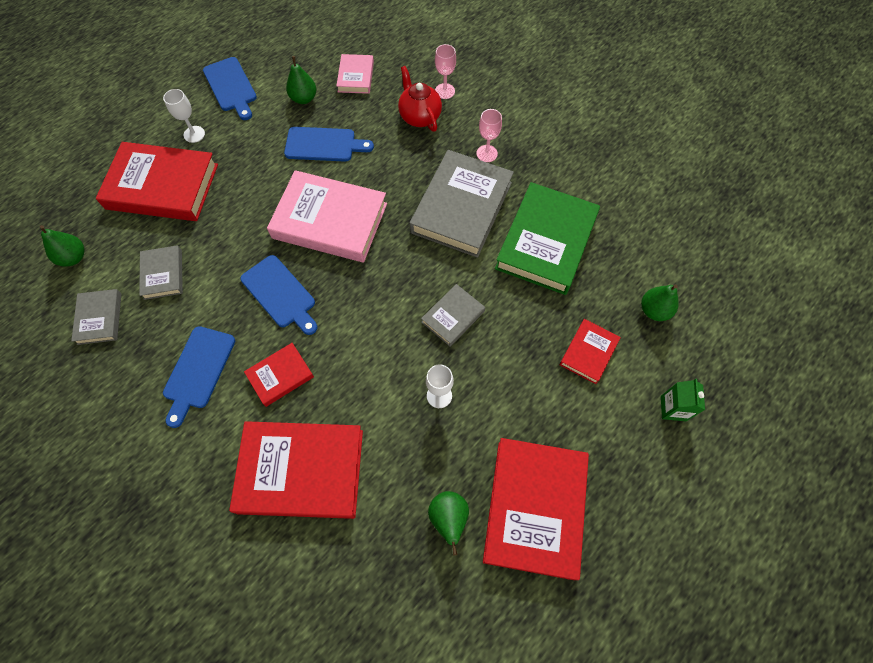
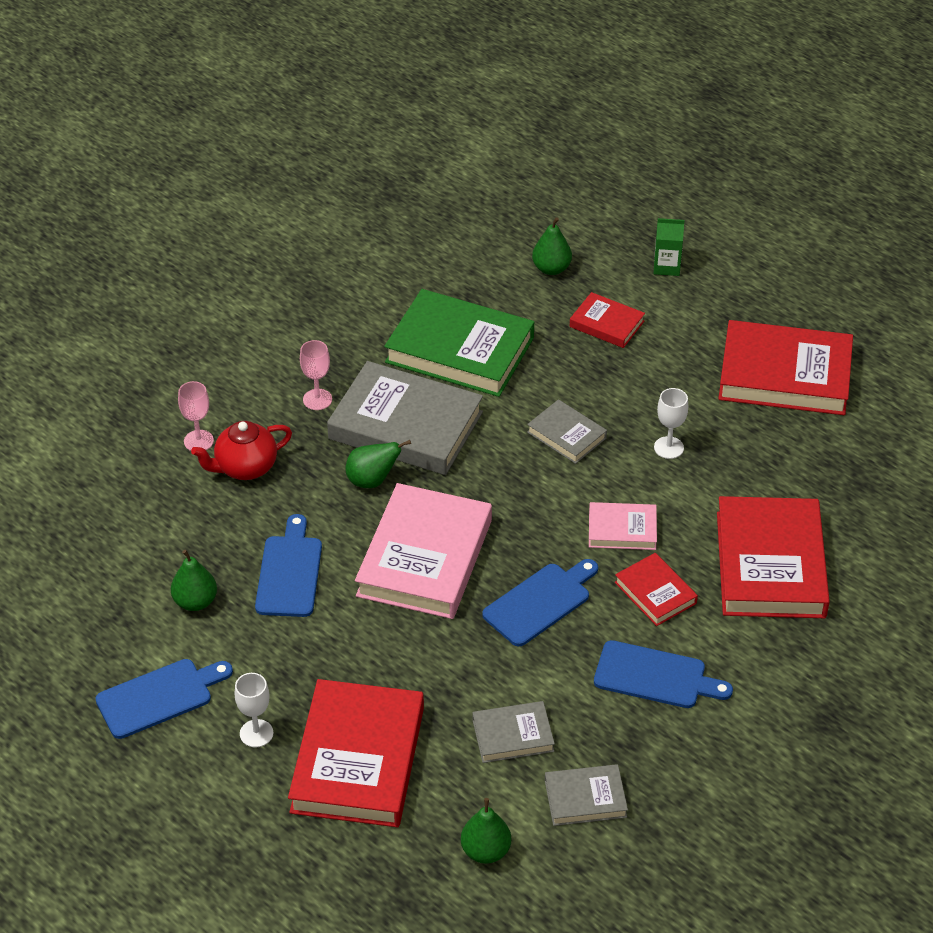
camera: 90 degrees left, 20 degrees down
(356, 77) = (157, 542): pink book -> pink book (622, 530)
(448, 518) = (804, 440): green pear -> green pear (372, 480)

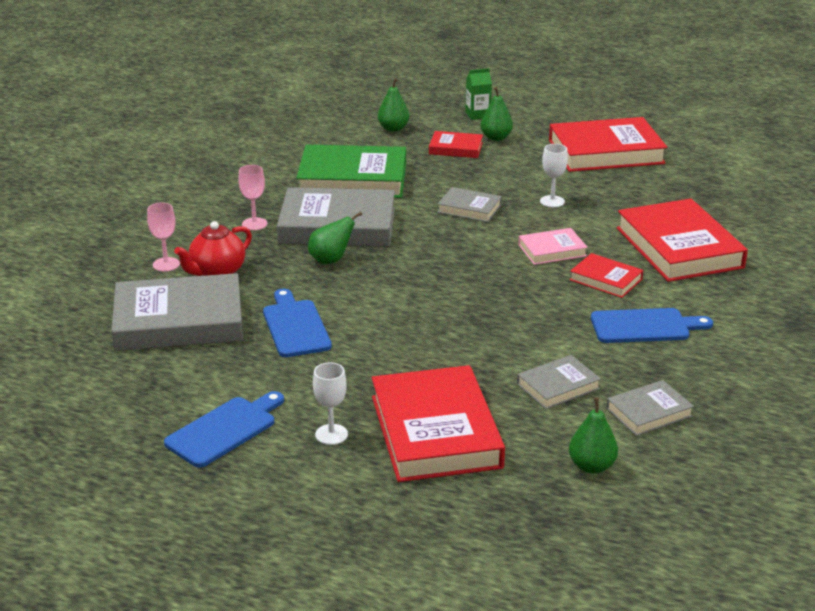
camera: 20 degrees left, 15 degrees down
(177, 531) = (179, 321): none -> grey book
(195, 602) = (221, 361): green pear -> green pear (496, 138)
(424, 558) = (406, 296): pink book -> none
(540, 602) = (519, 302): blue cutting board -> none

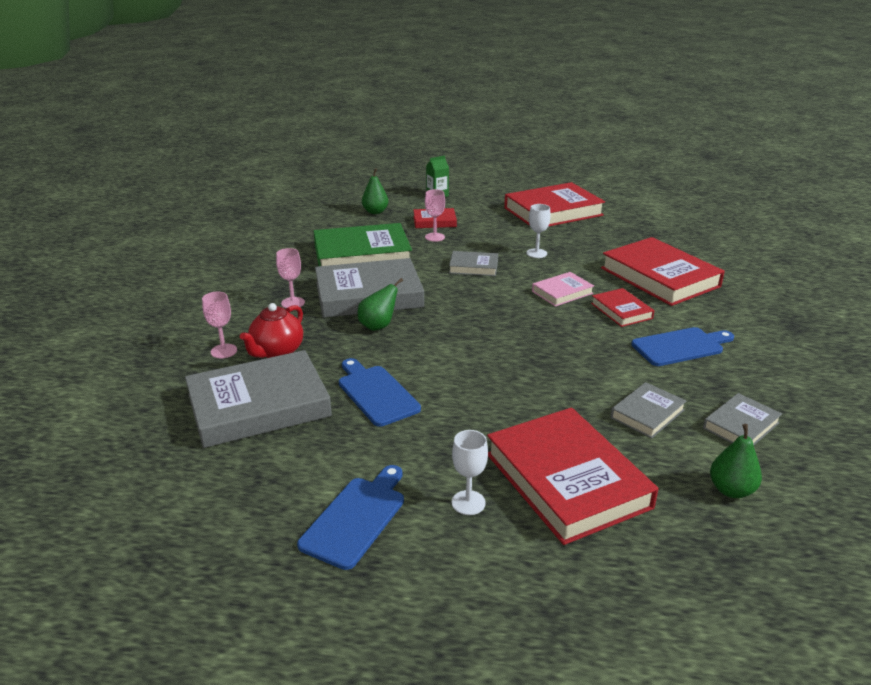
camera: 15 degrees left, 0 degrees up
(445, 168) = (435, 237): none -> pink goblet
(496, 138) = (462, 210): green pear -> none
(606, 279) = (621, 311): red book -> red book turned 45 degrees clockwise

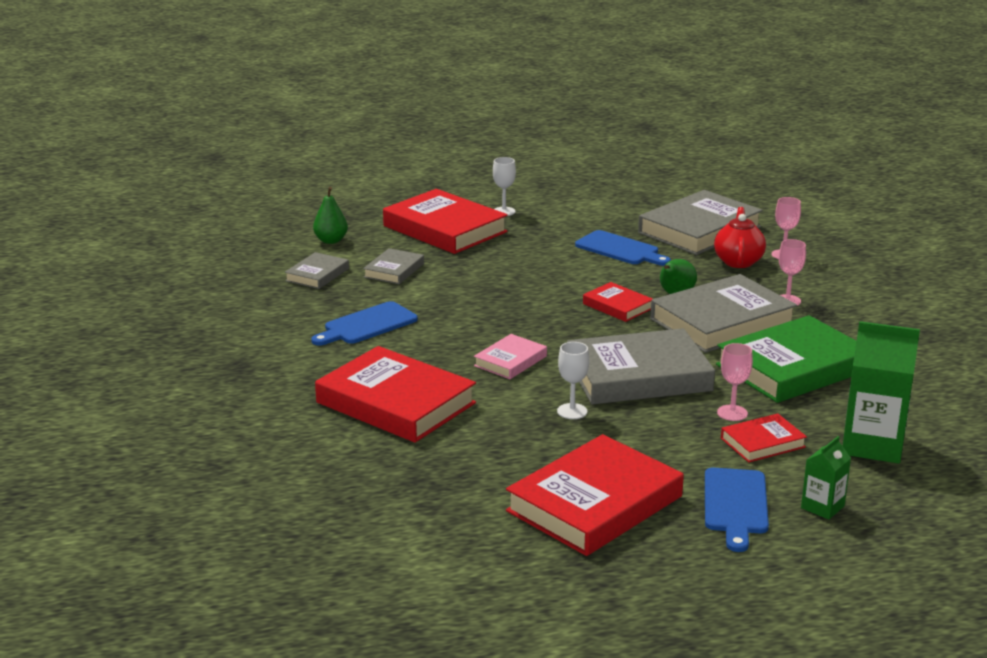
camera: 160 degrees right, 5 degrees down
(356, 518) = (567, 197): blue cutting board -> blue cutting board (735, 505)
(375, 212) = (872, 445): green pear -> green carton
(473, 267) = (638, 376): grey book -> grey book, size x2.00
(621, 311) = (435, 351): red book -> red book (617, 306)

